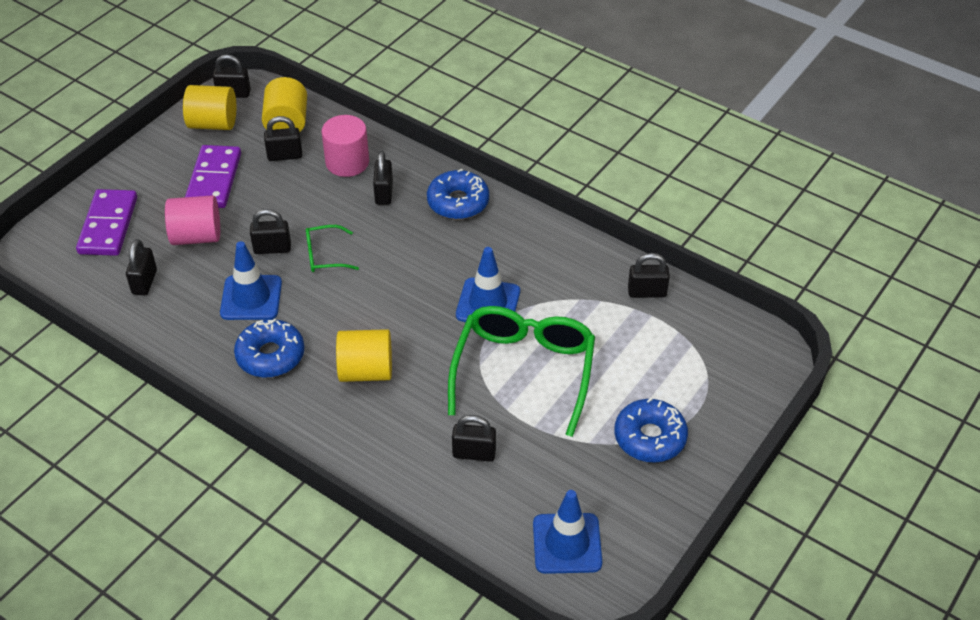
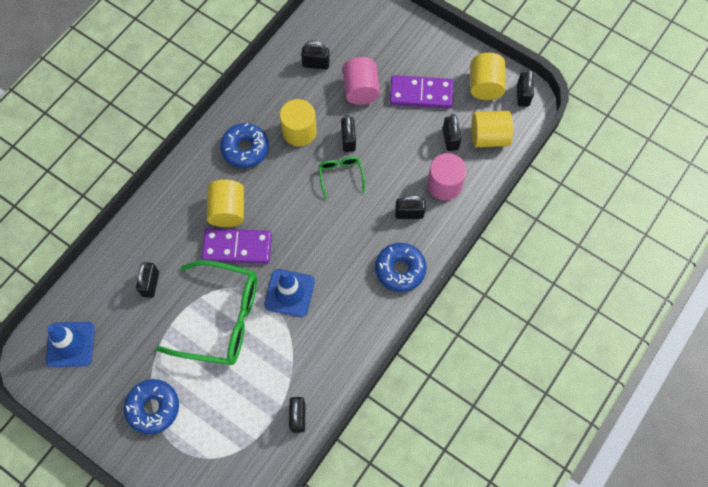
camera: 90 degrees right, 20 degrees up
(108, 225) = (371, 34): purple domino -> purple domino (237, 247)
(251, 298) = (299, 131): blue traffic cone -> yellow cylinder

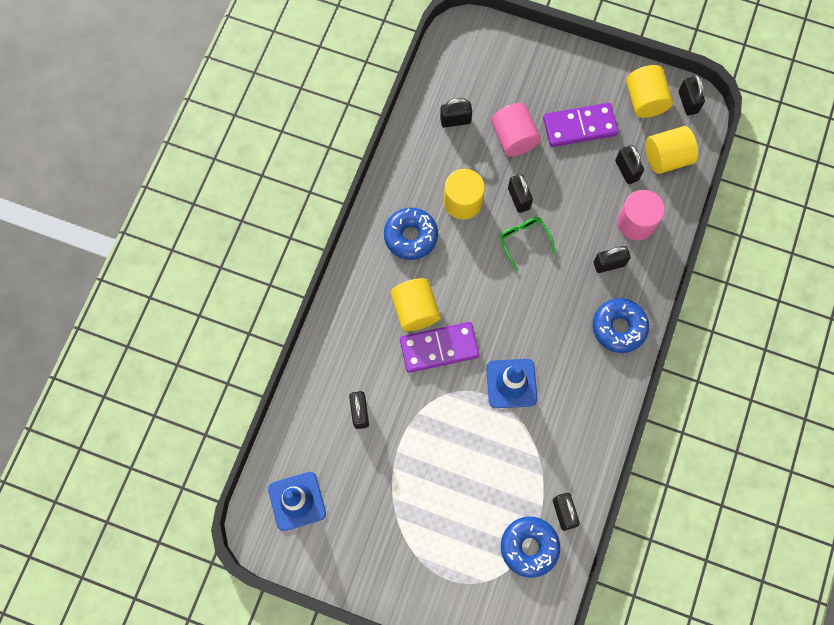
camera: 15 degrees left, 5 degrees up
(153, 408) = (409, 544): blue donut -> blue donut (529, 547)
(220, 318) = (447, 430): green glasses -> none

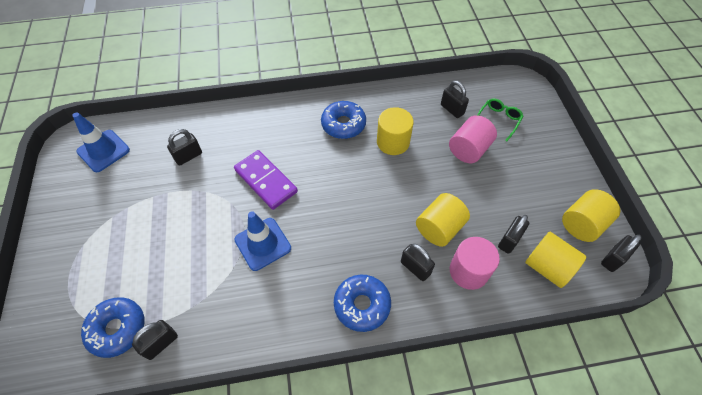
camera: 60 degrees right, 15 degrees down
(415, 310) = (287, 153): yellow cylinder -> yellow cylinder (439, 228)
(518, 198) = (423, 175): black padlock -> none
(524, 241) = (390, 195): green glasses -> green glasses (498, 120)
(579, 126) = (516, 188): purple domino -> none

